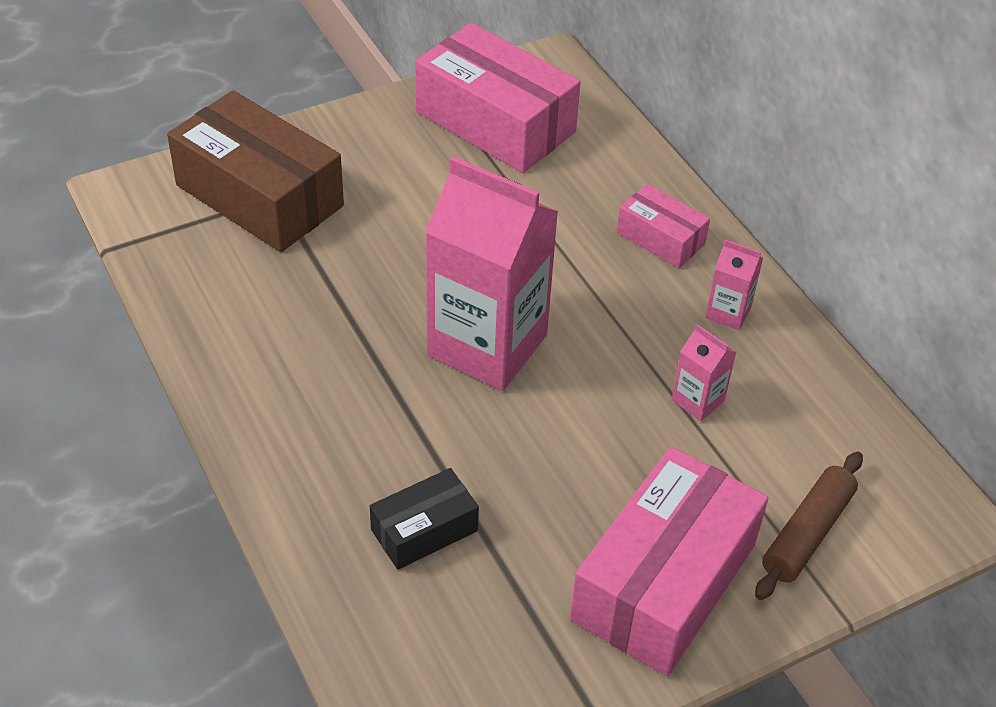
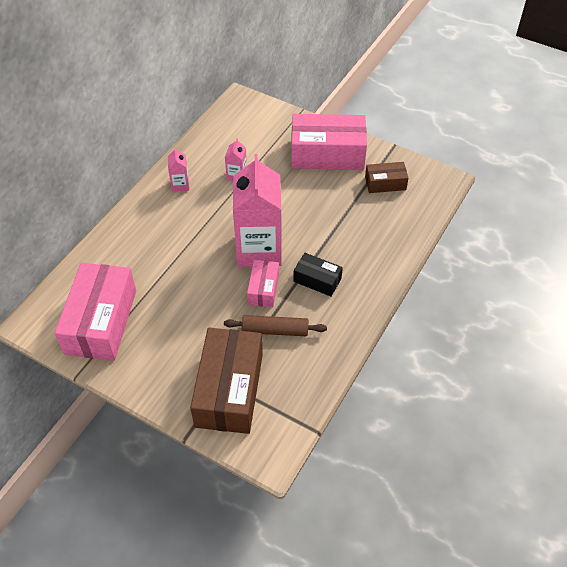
camera: 120 degrees left, 5 degrees up
(424, 530) = (364, 223): black box -> black box (317, 280)
(500, 635) = (385, 183): none -> brown box
(660, 238) = (148, 222): pink box -> pink box (263, 289)
(807, 533) = (276, 128): brown rolling pin -> brown rolling pin (275, 330)

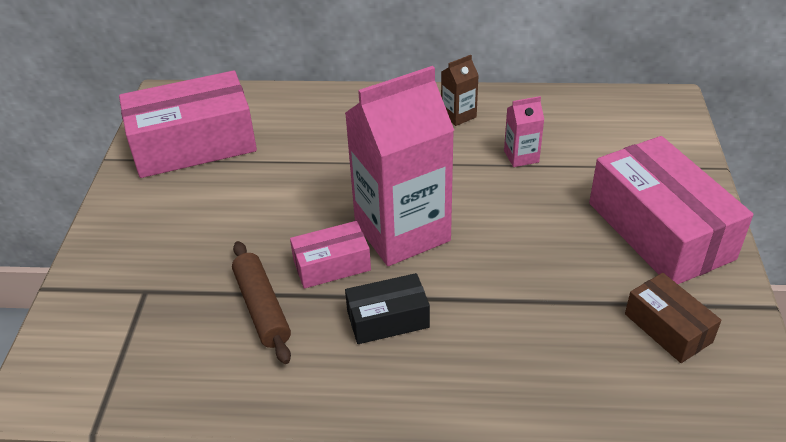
camera: 65 degrees right, 10 degrees down
(180, 185) = (458, 115): pink carton -> brown carton
(229, 390) = (134, 300): brown box -> none
(317, 280) = (388, 319): black box -> black box turned 75 degrees clockwise

